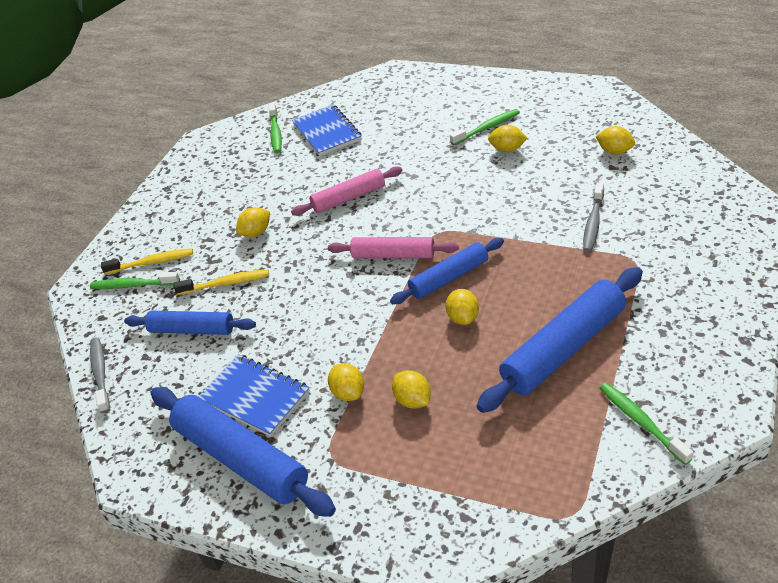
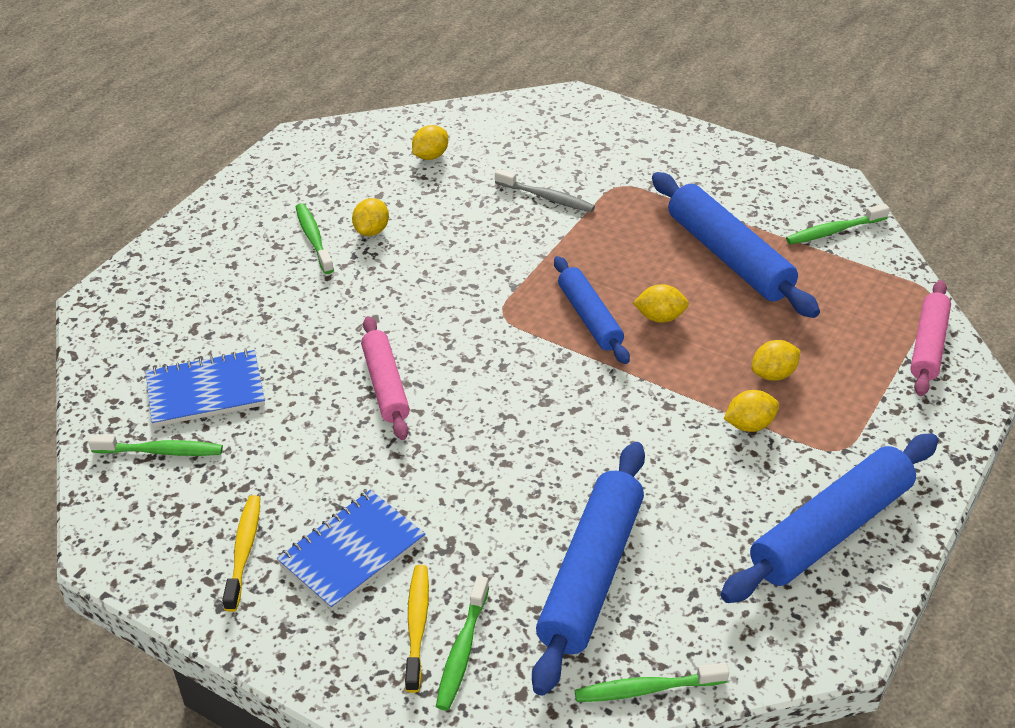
camera: 85 degrees left, 0 degrees up
(100, 373) = (646, 689): grey toothbrush -> green toothbrush
(192, 330) = (591, 574): blue rolling pin -> blue rolling pin, size x1.60
(226, 283) = (509, 532): yellow toothbrush -> yellow toothbrush (244, 551)
(255, 396) = (735, 511): blue notebook -> blue notebook (352, 552)
(256, 232) = (409, 491): yellow lemon -> none
(393, 255) = (527, 358): pink rolling pin -> pink rolling pin (928, 345)

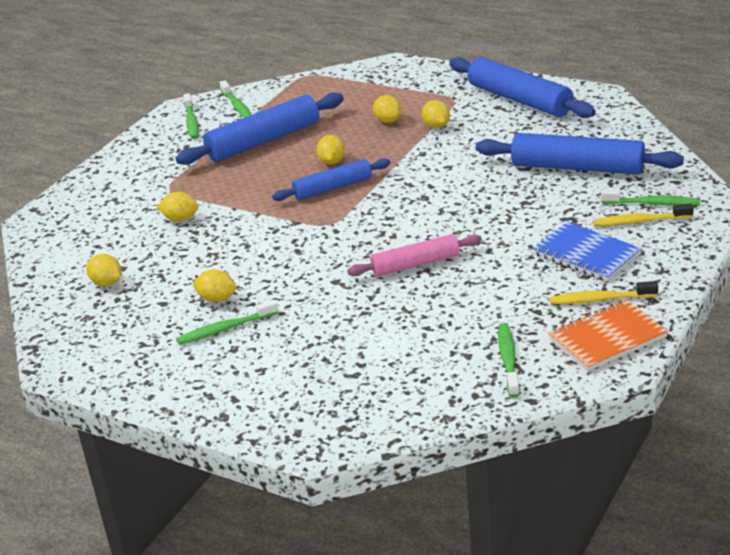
camera: 90 degrees left, 10 degrees down
(161, 546) = (607, 338): none -> orange notebook
(205, 391) = (433, 351): blue notebook -> none
(547, 197) = (180, 219): grey toothbrush -> yellow lemon
(646, 689) = (655, 145): green toothbrush -> green toothbrush (191, 122)
(928, 345) = (356, 76): pink rolling pin -> none

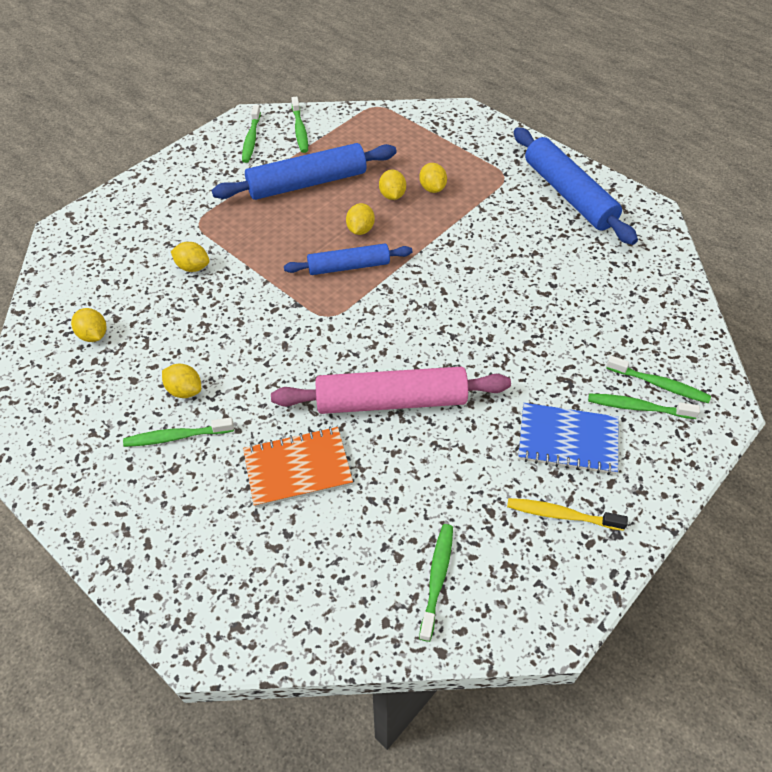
camera: 10 degrees right, 20 degrees up
(415, 264) = (391, 401): pink rolling pin -> pink rolling pin, size x1.60
(436, 126) = (476, 209): yellow lemon -> yellow lemon (392, 195)
(577, 167) = (597, 308): blue rolling pin -> none
(586, 254) = (567, 440): blue notebook -> blue notebook turned 45 degrees counterclockwise
(607, 338) = (551, 579): orange notebook -> orange notebook (297, 468)
(639, 221) = (638, 407): yellow toothbrush -> green toothbrush

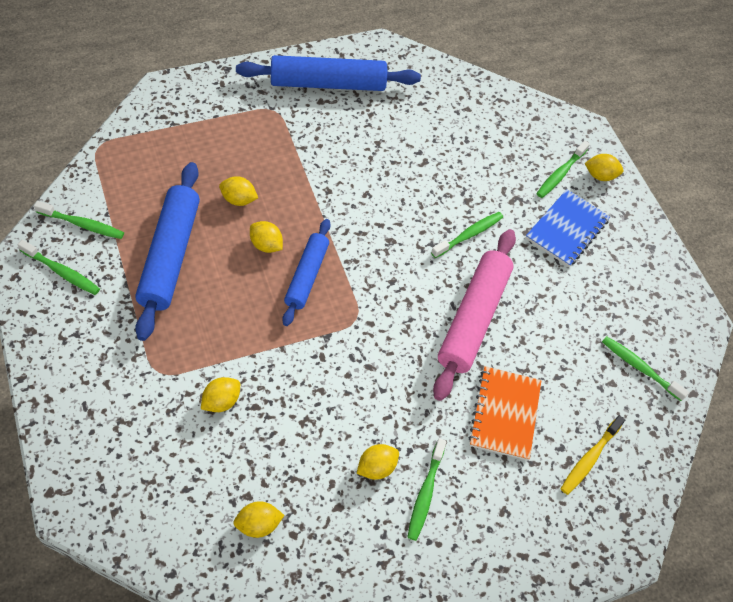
camera: 70 degrees left, 5 degrees up
(432, 188) = (251, 166): yellow lemon -> yellow lemon (600, 175)
(561, 515) = (623, 268): yellow toothbrush -> yellow toothbrush (589, 458)
(659, 384) = (548, 150): green toothbrush -> green toothbrush (469, 235)

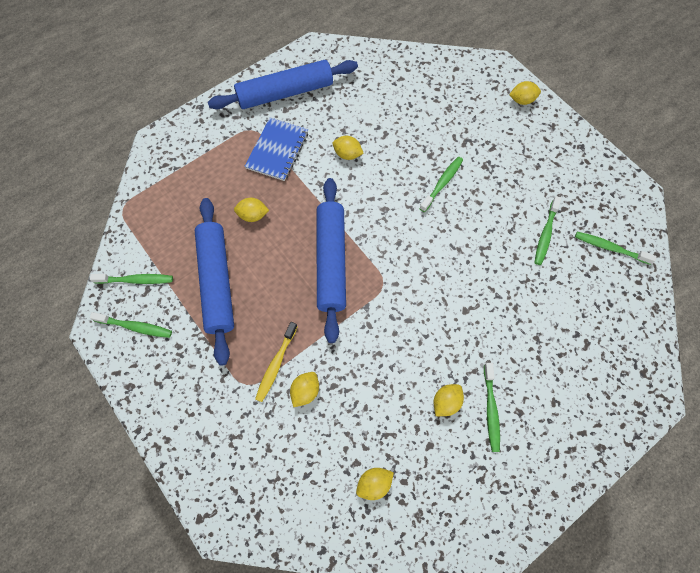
camera: 10 degrees left, 10 degrees up
(266, 245) = (289, 246): yellow lemon -> yellow lemon (347, 154)
(307, 276) = (331, 261): blue rolling pin -> blue rolling pin, size x1.60
(473, 318) = (472, 252): pink rolling pin -> none
(504, 414) = (525, 322): orange notebook -> none
(560, 174) = (491, 109): green toothbrush -> green toothbrush (545, 234)
(567, 229) = (514, 153): blue notebook -> blue notebook (277, 150)
(589, 458) = (601, 335): yellow toothbrush -> yellow toothbrush (276, 364)

